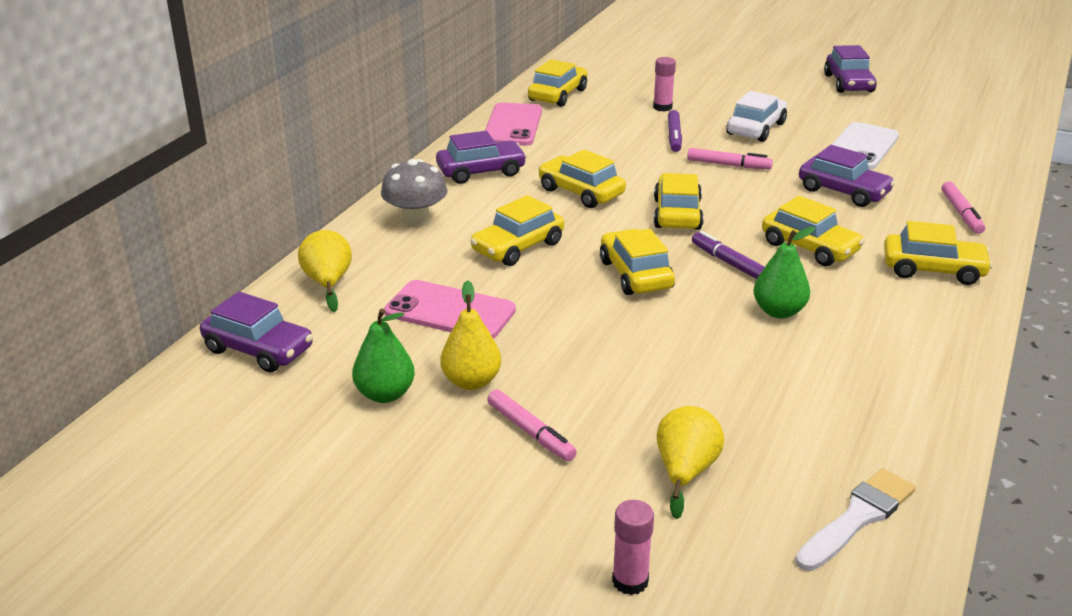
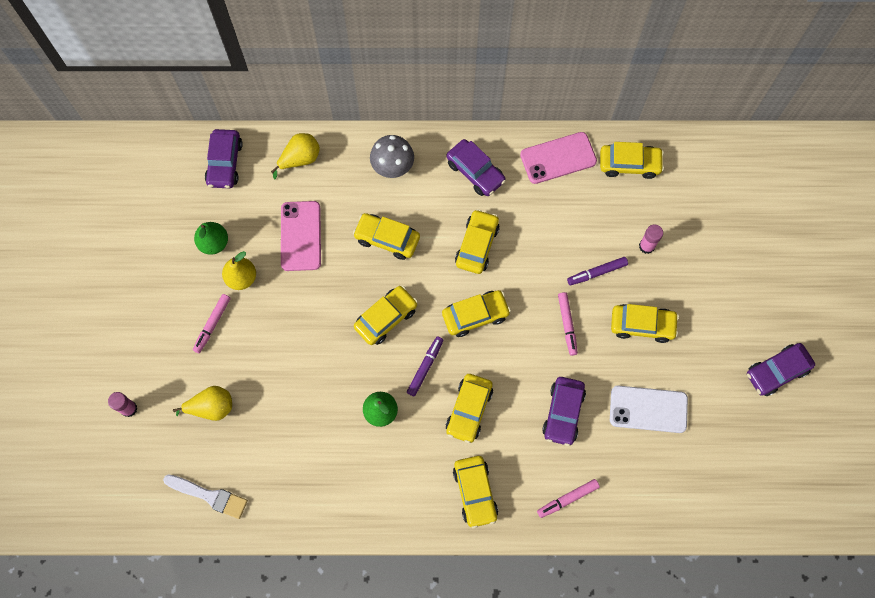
camera: 65 degrees right, 40 degrees up
(756, 129) = (642, 325): white car -> yellow car

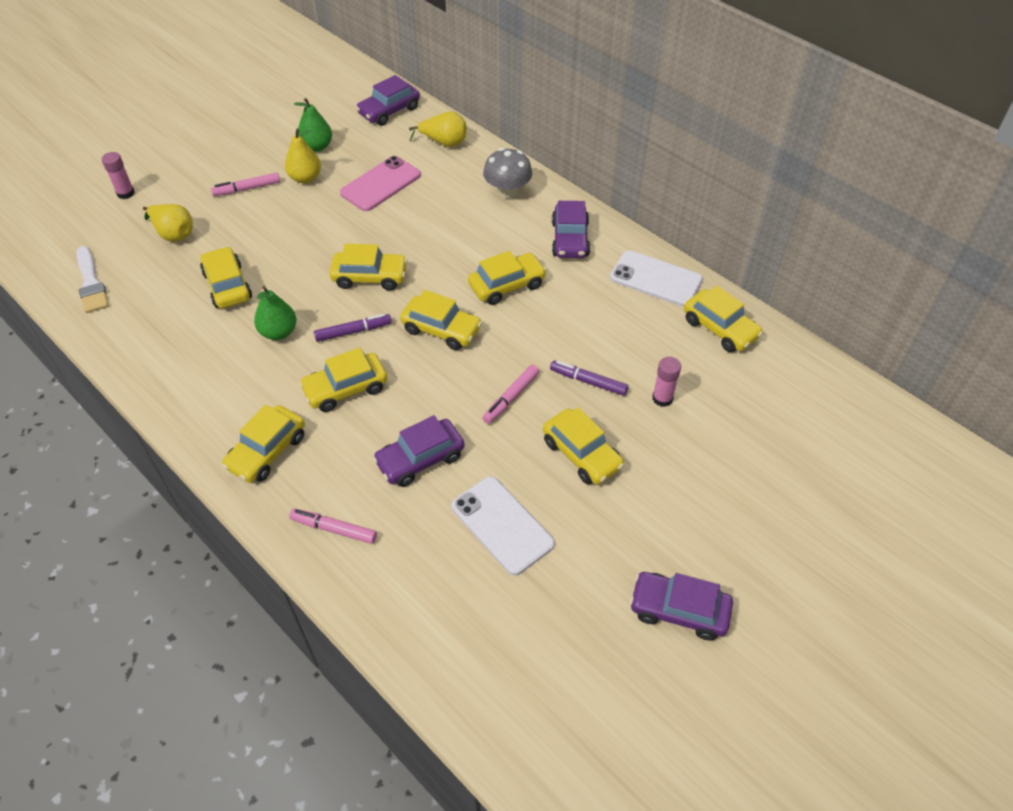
camera: 45 degrees right, 20 degrees down
(387, 239) = (441, 230): yellow car -> yellow car (227, 286)
(558, 158) = (656, 279): pink phone -> white phone

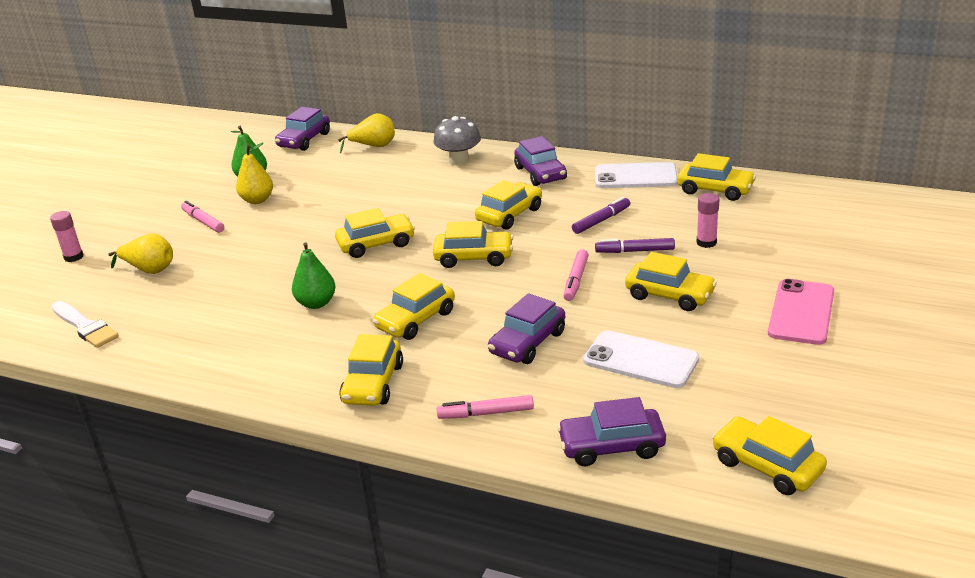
camera: 20 degrees left, 20 degrees down
(227, 286) = (237, 288): yellow car -> yellow car (767, 466)
(247, 189) = (203, 221): pink marker -> pink marker turned 90 degrees clockwise
(353, 331) = (390, 282): purple marker -> purple marker (601, 220)
(381, 184) = (336, 185): pink phone -> pink phone (801, 312)
(678, 610) = (839, 361): purple car -> purple car (611, 446)

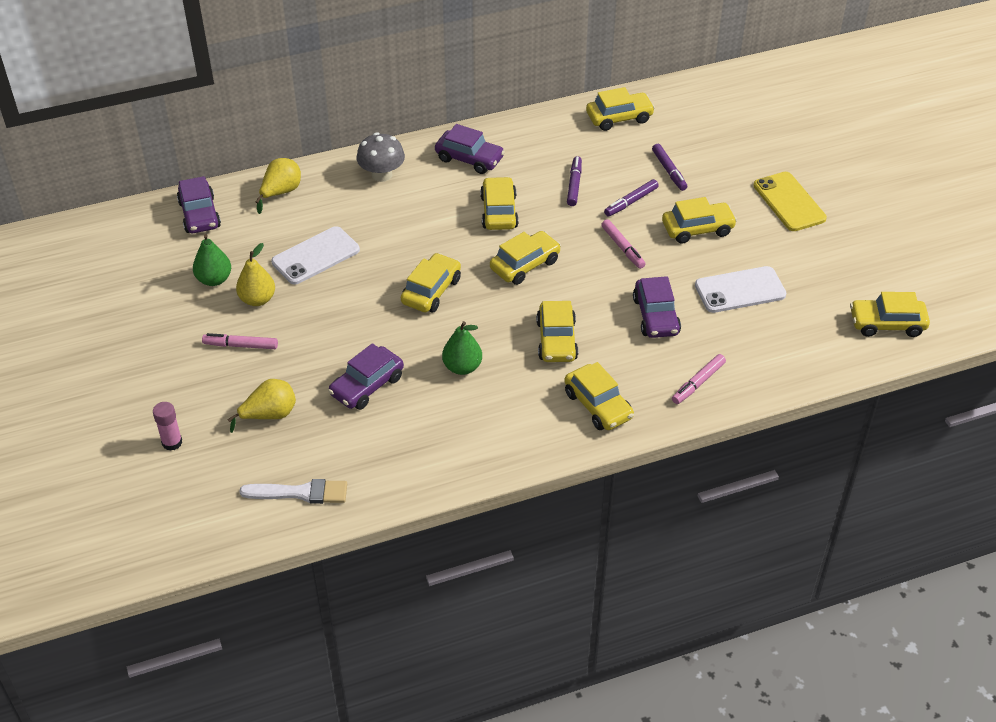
camera: 45 degrees left, 15 degrees up
(611, 446) = (796, 361): purple car -> purple car (367, 386)
(635, 176) = (547, 130): white phone -> white phone (315, 256)
(706, 242) = (669, 171): pink glue stick -> purple marker
(801, 312) = (789, 202): pink phone -> yellow phone

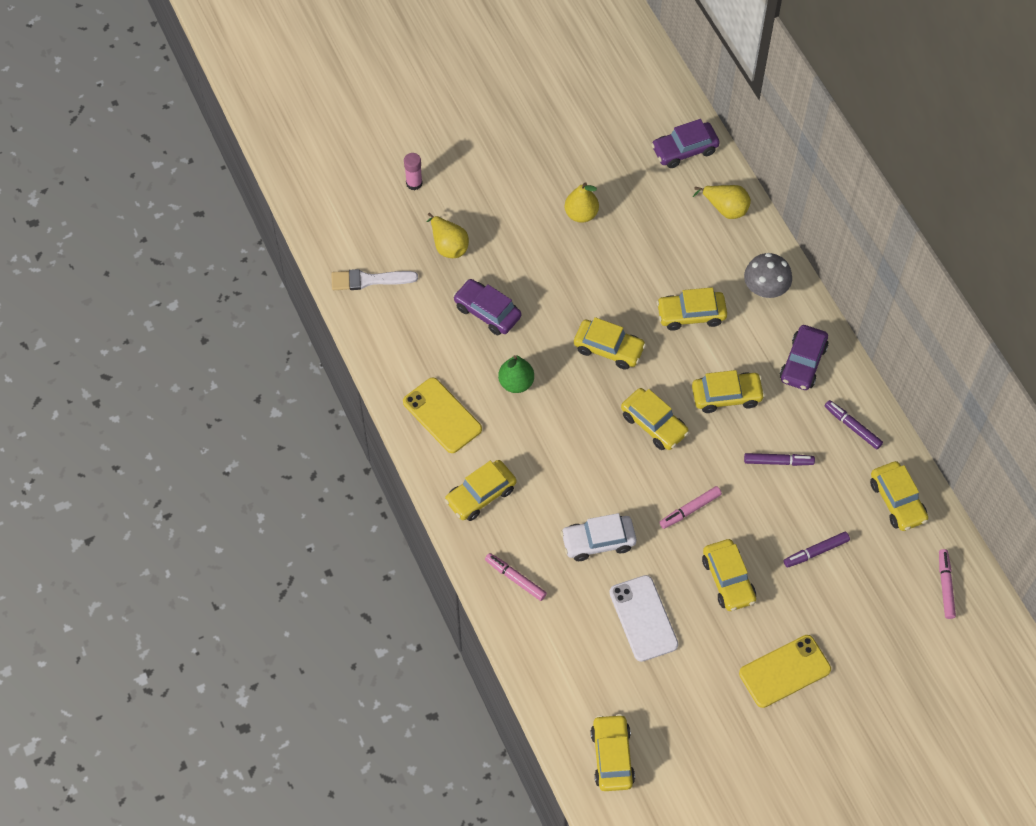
camera: 85 degrees right, 15 degrees up
(214, 279) = (602, 177): green pear -> none
(241, 345) = (524, 211): pink marker -> pink marker (945, 586)
(300, 493) = (369, 280): white brush -> white brush turned 90 degrees clockwise
(315, 256) = (642, 250): white phone -> none
(496, 433) = (442, 415): none -> yellow phone
(556, 340) = (557, 457): yellow car -> yellow car (691, 314)
(631, 202) = (760, 516): purple marker -> purple marker (852, 427)
(656, 316) = (598, 541): purple car -> white car

